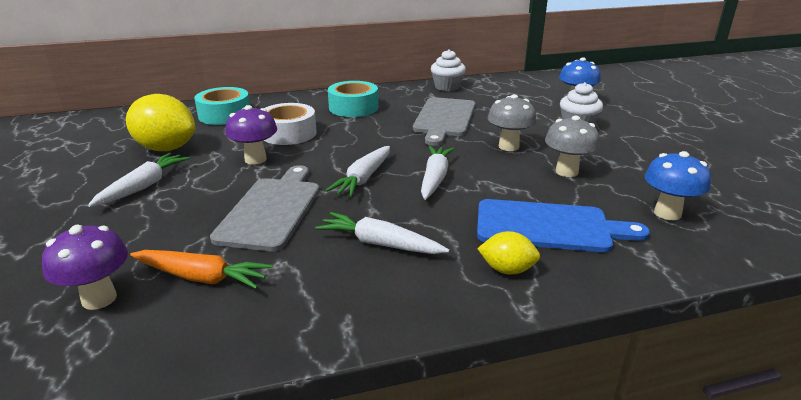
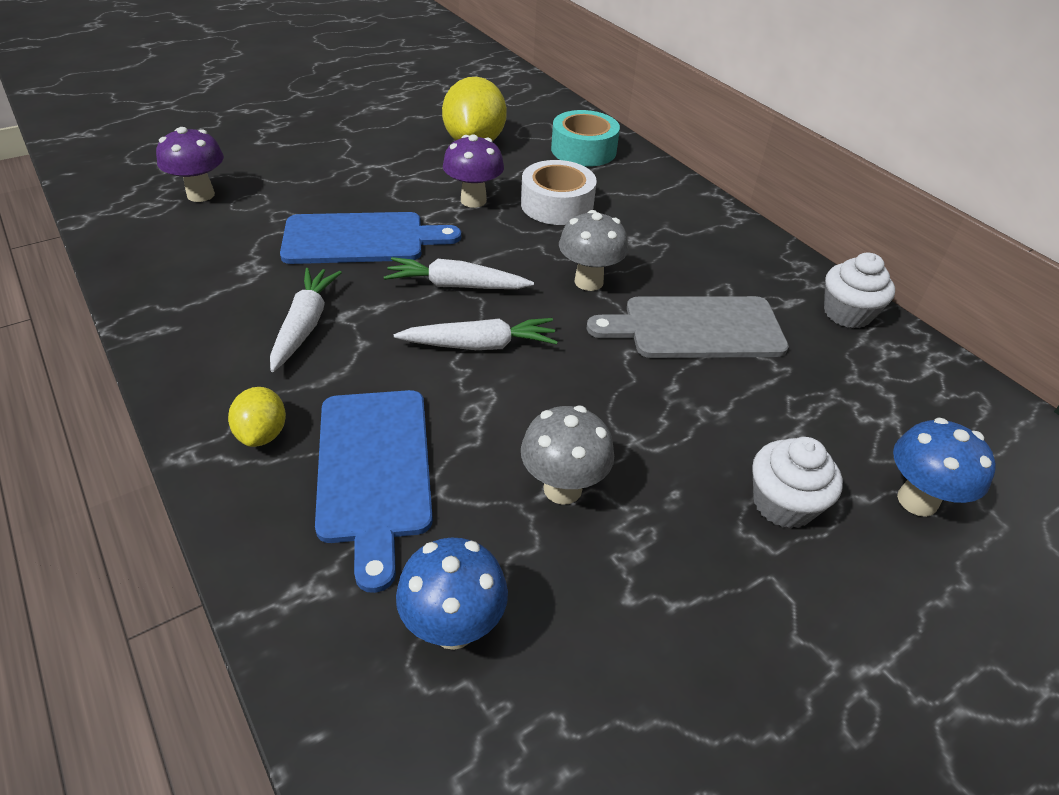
camera: 70 degrees right, 15 degrees up
(143, 187) = (386, 156): white carrot -> none
(201, 277) = (233, 232): orange carrot -> none
(272, 210) = (361, 239): grey cutting board -> blue cutting board
(353, 108) = (677, 236): turquoise tape -> none
(508, 146) = (627, 411): grey mushroom -> grey mushroom (588, 282)

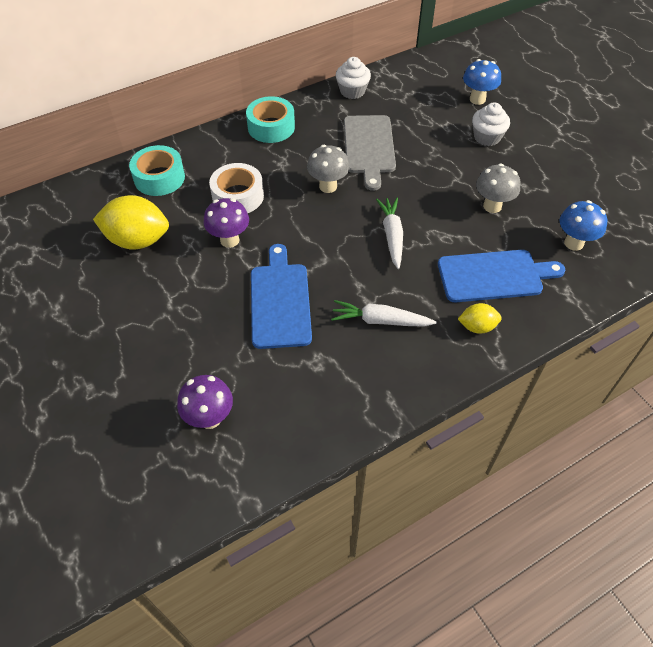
camera: 85 degrees left, 10 degrees up
(456, 286) = (334, 247): white carrot -> none
(713, 230) = (271, 127): none -> turquoise tape

